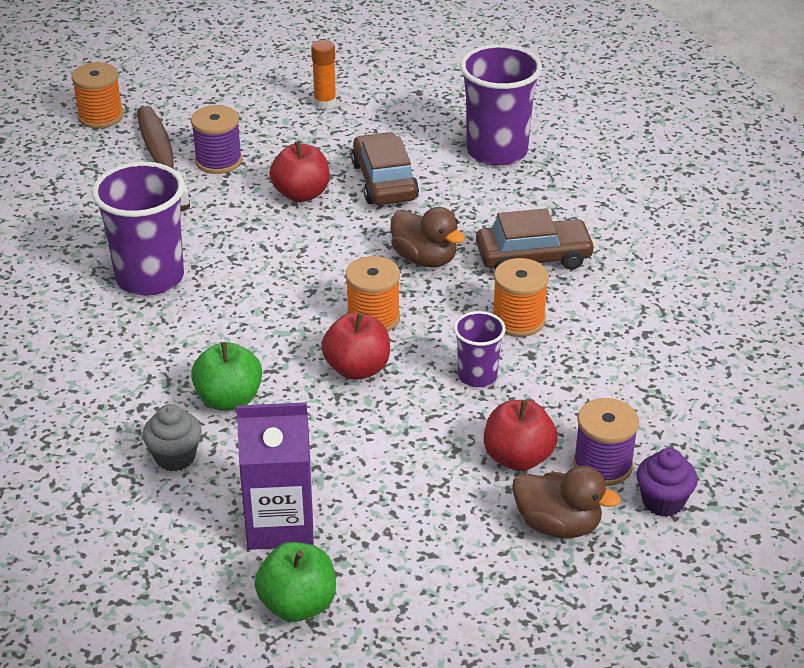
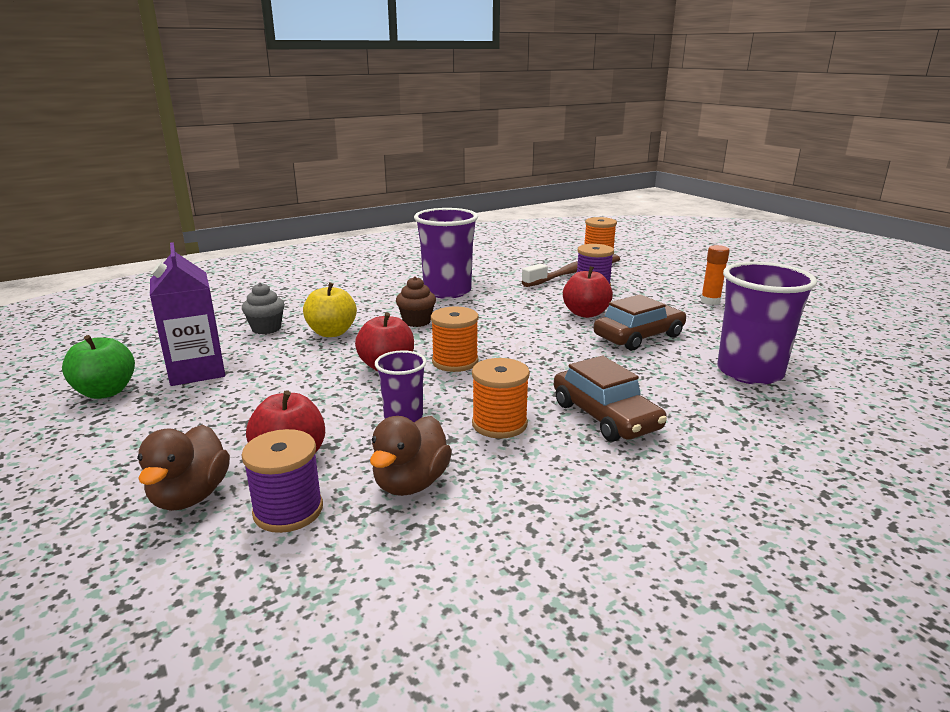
camera: 70 degrees right, 15 degrees down
(229, 399) = (332, 333): green apple -> yellow apple
(239, 324) = (416, 321): none -> brown cupcake
(425, 259) = (551, 368): brown duck -> brown duck (411, 483)
(663, 502) = (229, 566): purple cupcake -> none

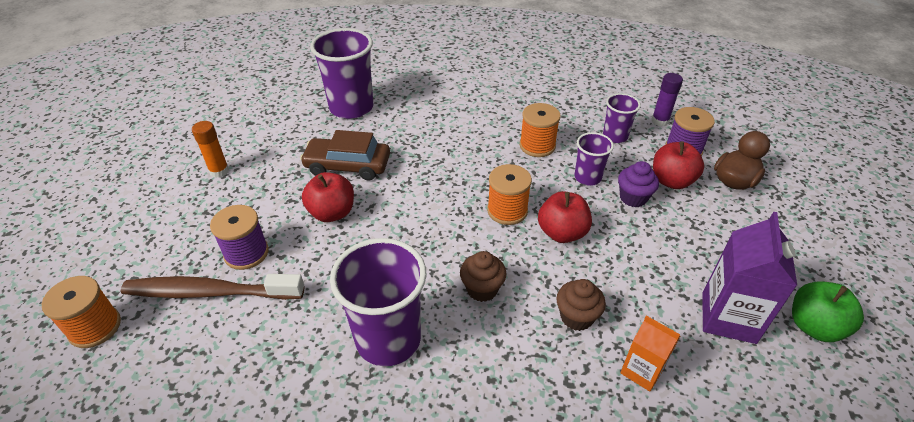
camera: 140 degrees left, 20 degrees up
(266, 328) = (642, 371): grey cupcake -> orange carton
(332, 333) = (576, 317): yellow apple -> brown cupcake
(333, 419) = (633, 198): none -> purple cupcake
(353, 549) = (660, 121): none -> purple glue stick
(411, 483) = (615, 136): brown duck -> purple cup
(605, 416) = (476, 123): brown car -> none

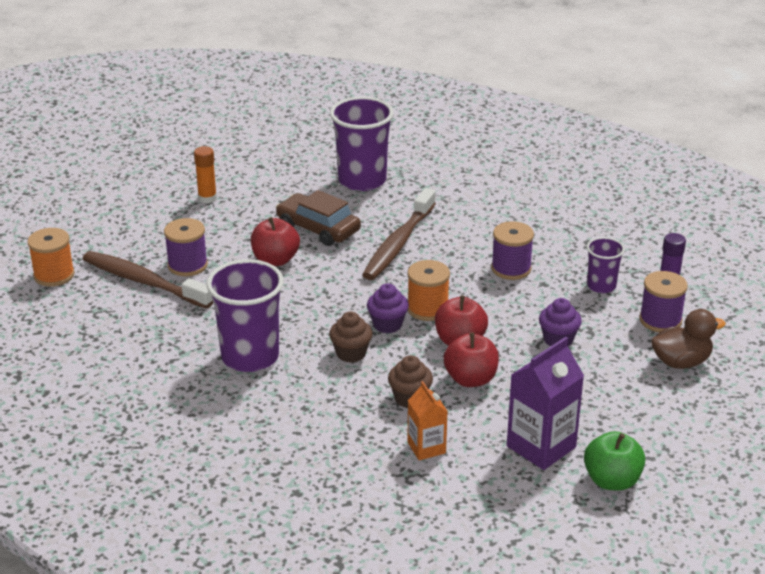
camera: 30 degrees right, 10 degrees down
(429, 155) = (398, 243): none -> brown toothbrush
(487, 242) = (387, 325): none -> purple cupcake
(537, 146) = (511, 269): orange spool -> purple spool
(587, 177) = (532, 310): purple cup -> none
(671, 181) = (614, 340): red apple -> red apple (470, 379)

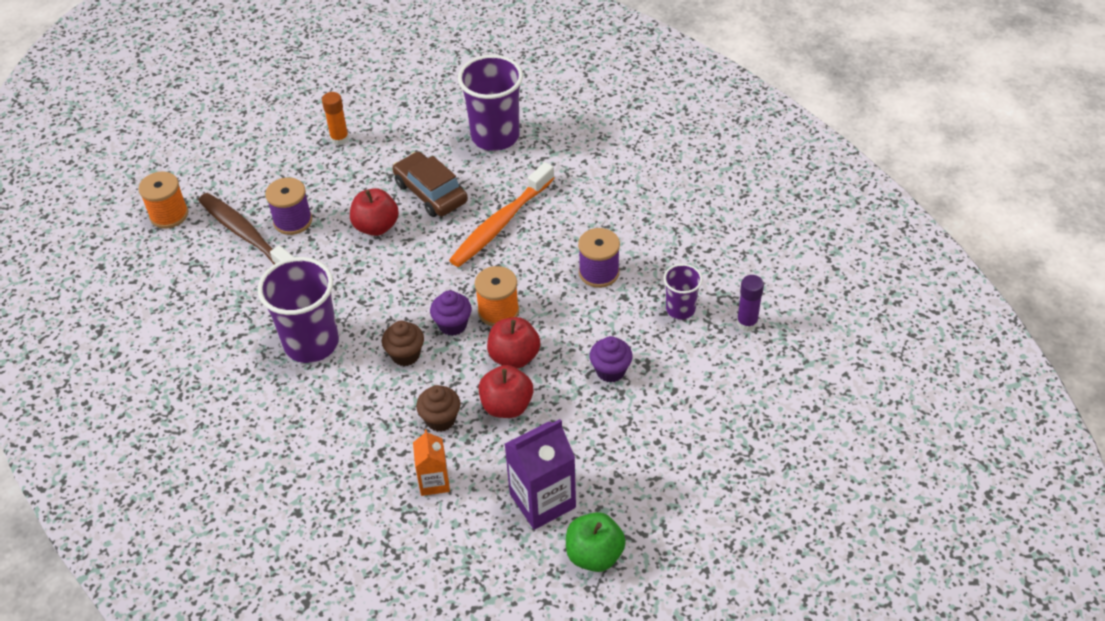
camera: 15 degrees right, 15 degrees up
(398, 243) = (500, 223): brown toothbrush -> orange toothbrush
(660, 320) = (722, 363): purple spool -> none
(681, 362) = (722, 420): brown duck -> none

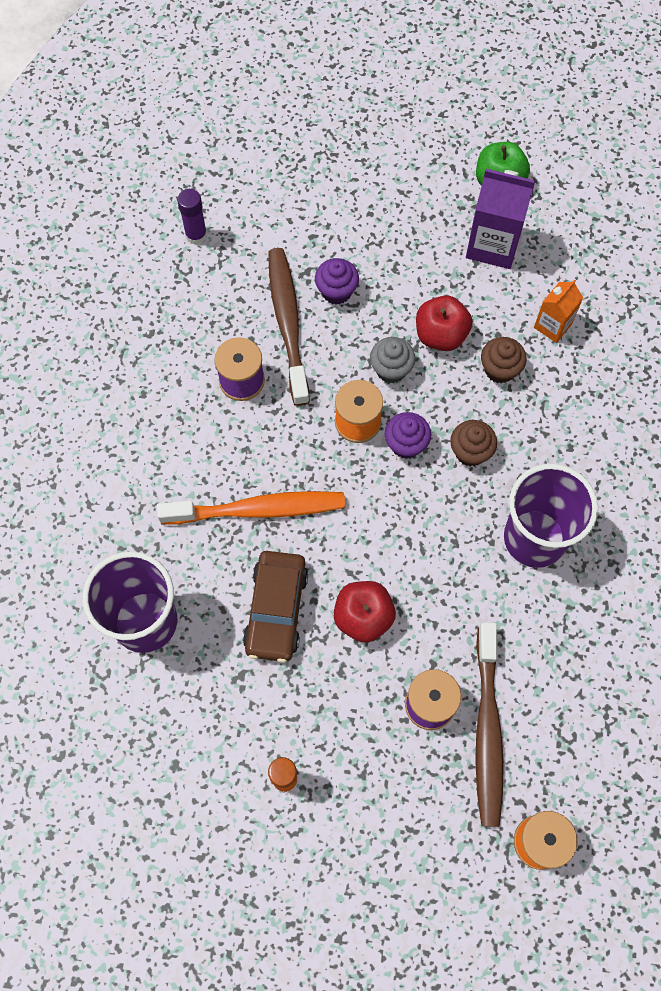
camera: 135 degrees left, 20 degrees up
(514, 357) = (391, 369): red apple -> grey cupcake
(615, 325) = (288, 323): none -> brown toothbrush
(680, 309) = (225, 290): purple cup -> none

